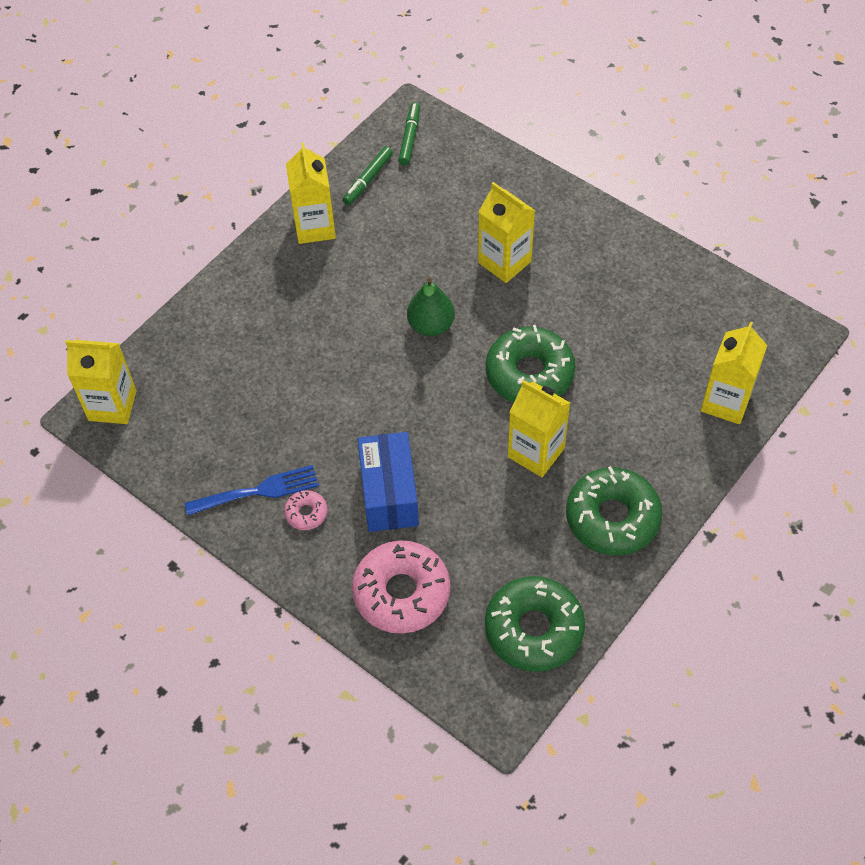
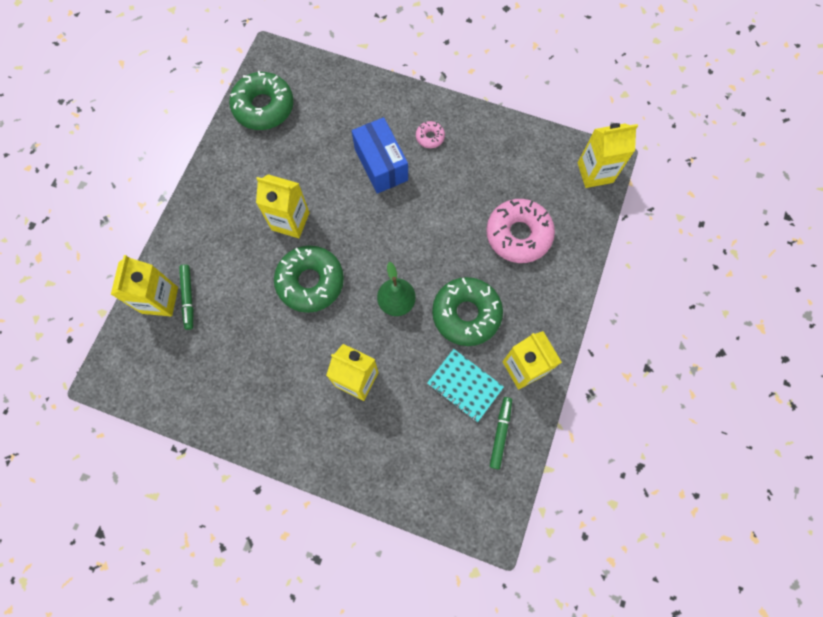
camera: 160 degrees right, 15 degrees up
(258, 491) = (467, 142): blue fork -> none
(387, 227) = (464, 385): none -> turquoise notebook
(401, 593) = (351, 106): pink donut -> pink donut (518, 235)
(410, 138) = (482, 495): green marker -> green marker (188, 298)
(612, 518) = (228, 189): green donut -> green donut (466, 314)

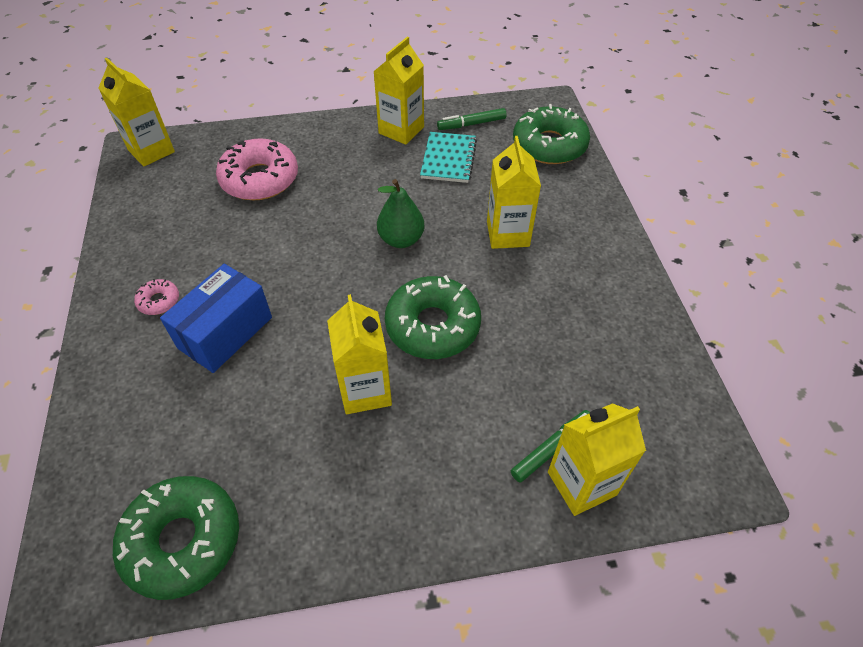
camera: 120 degrees left, 20 degrees down
(466, 314) = (376, 184): green donut -> green donut (549, 145)

